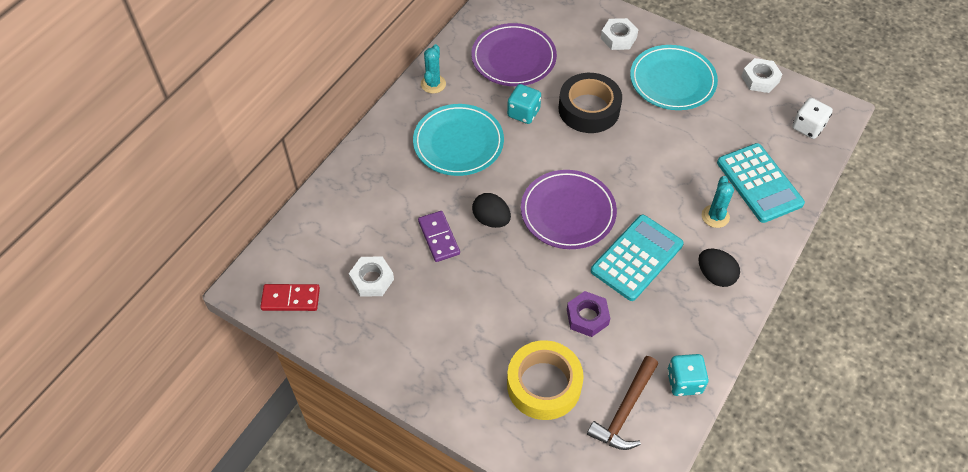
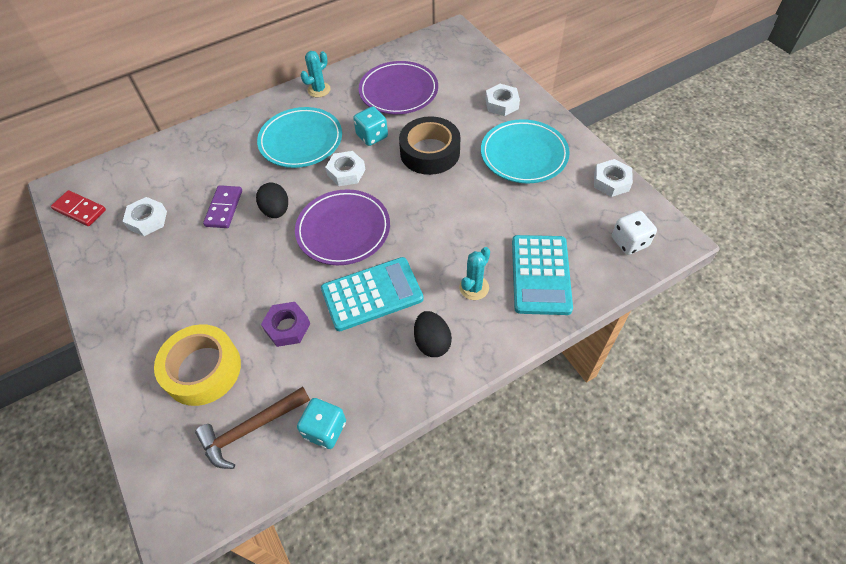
camera: 30 degrees right, 0 degrees up
(527, 157) = (346, 172): none -> white nut

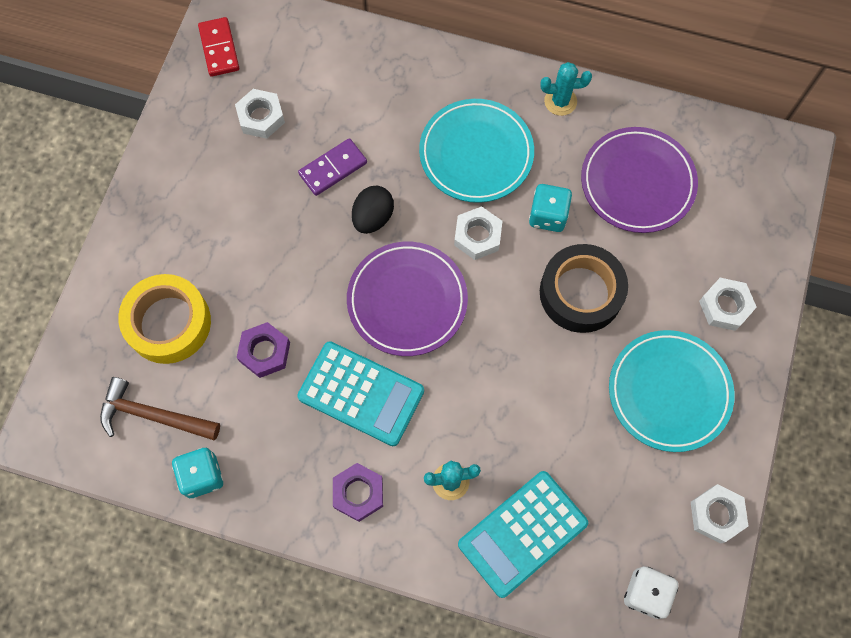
camera: 45 degrees right, 15 degrees up
(432, 342) = (358, 493): black egg -> purple nut

